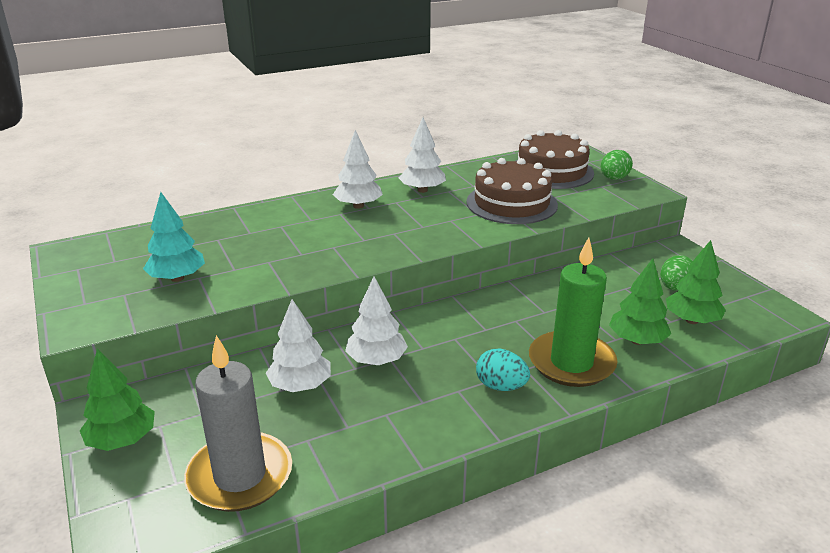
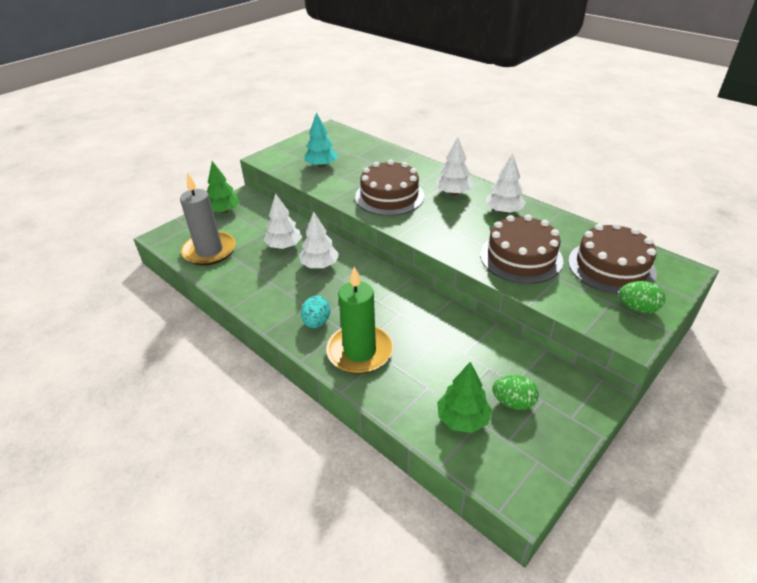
camera: 70 degrees right, 10 degrees up
(324, 245) = (389, 196): none -> brown cake
(637, 340) = (409, 385): green tree -> none

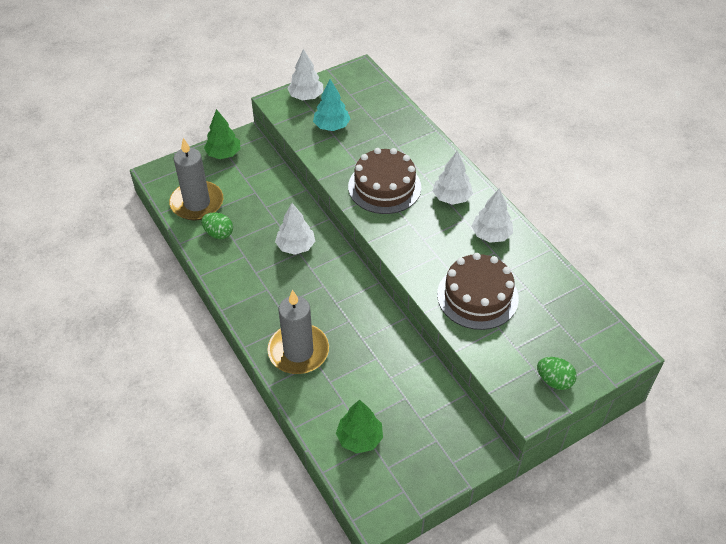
camera: 15 degrees right, 10 degrees up
(284, 246) = (269, 214): white tree -> white tree (306, 96)
(316, 322) = (271, 311): turquoise egg -> none
(360, 351) = (298, 351): green candle -> grey candle
(513, 402) = (410, 435): green egg -> green egg (219, 233)
(611, 267) = (559, 329): brown cake -> none

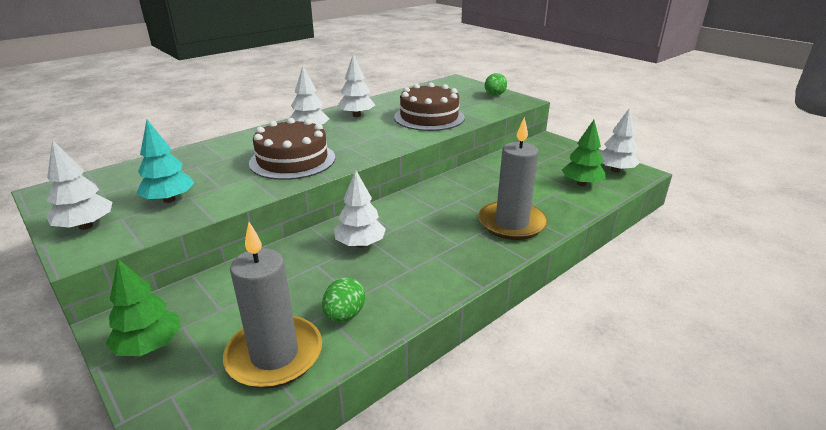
camera: 100 degrees left, 20 degrees down
(385, 488) = (615, 170): none -> white tree

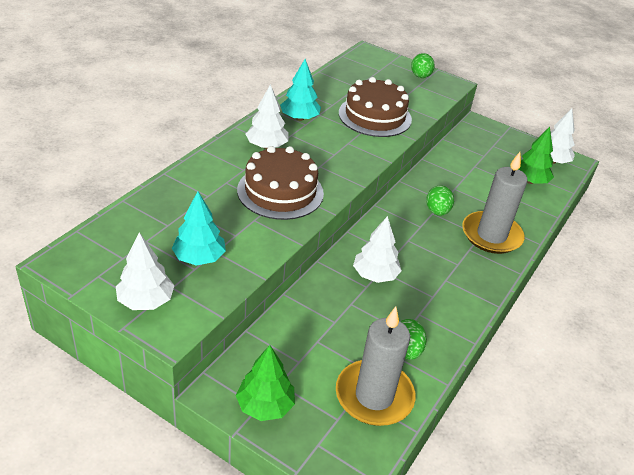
camera: 20 degrees left, 10 degrees up
(356, 115) = (299, 118): white tree -> turquoise tree
(463, 199) = (437, 211): none -> green egg

